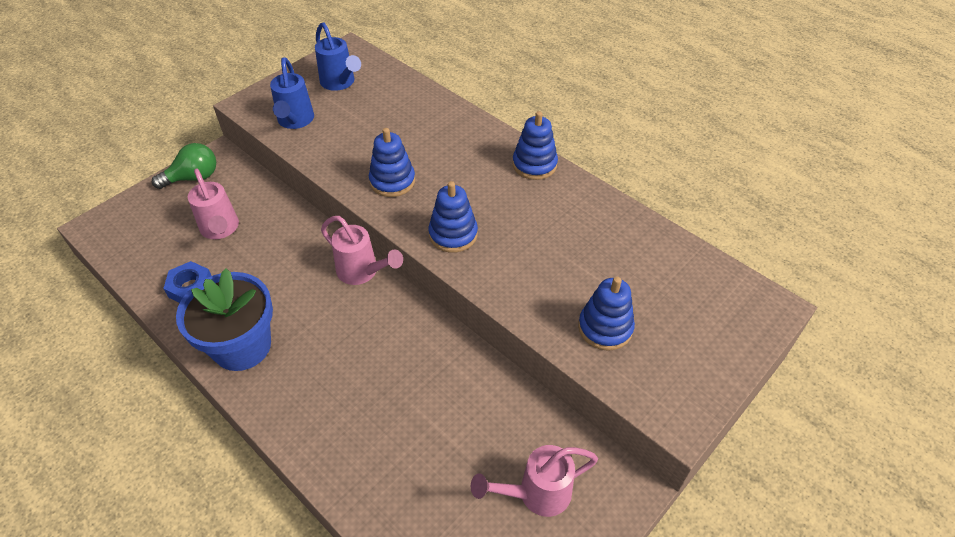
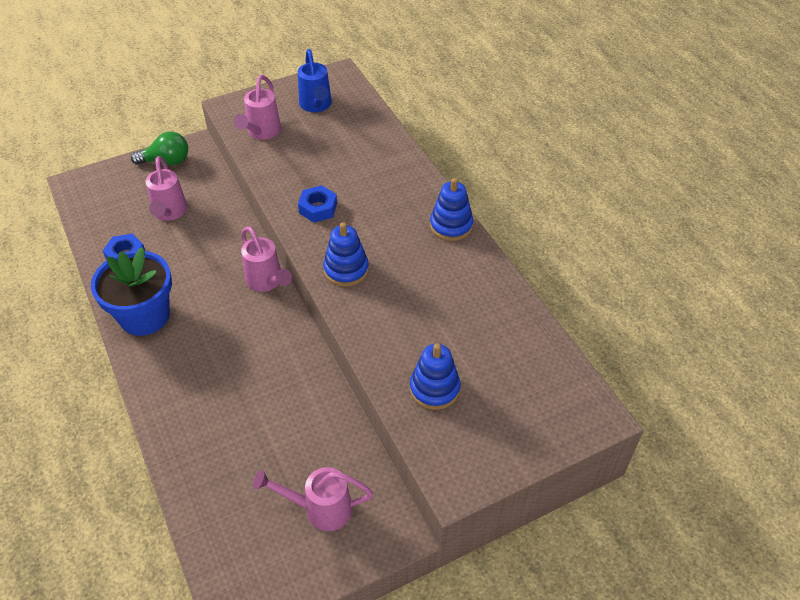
camera: 20 degrees right, 0 degrees up
(295, 122) = (261, 133): blue watering can -> pink watering can
(392, 181) = (318, 208): blue stacking toy -> blue nut

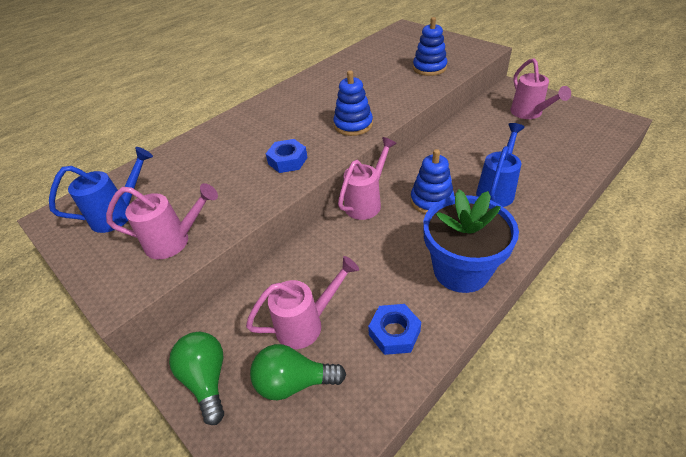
camera: 105 degrees left, 5 degrees down
(133, 198) = (294, 382): none -> green light bulb
(212, 391) = (497, 190): none -> blue watering can
(451, 225) = (280, 95): blue stacking toy -> blue stacking toy (431, 201)

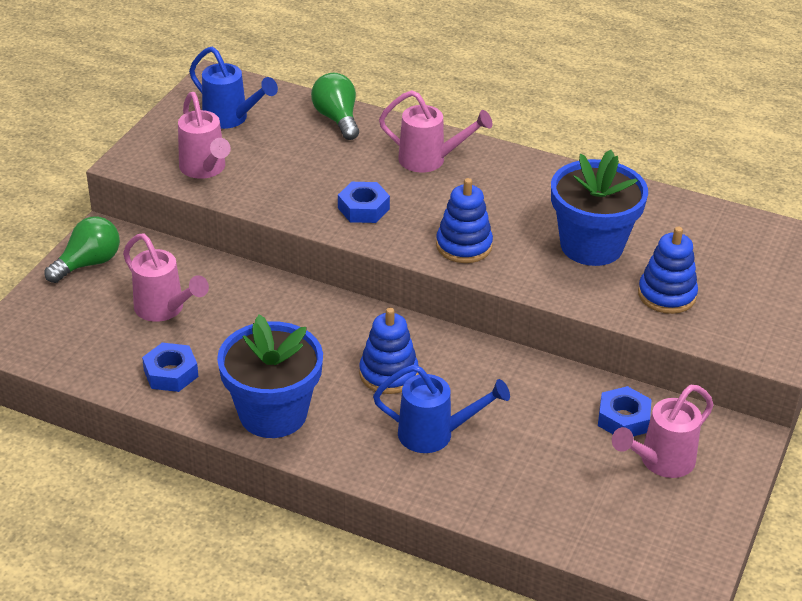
camera: 65 degrees right, 5 degrees down
(294, 382) = (99, 317): green light bulb -> green light bulb (337, 119)
(366, 202) = (364, 316): pink watering can -> pink watering can (430, 160)
(376, 82) = (591, 246): none -> blue flower pot
(493, 119) = (623, 419): none -> blue nut

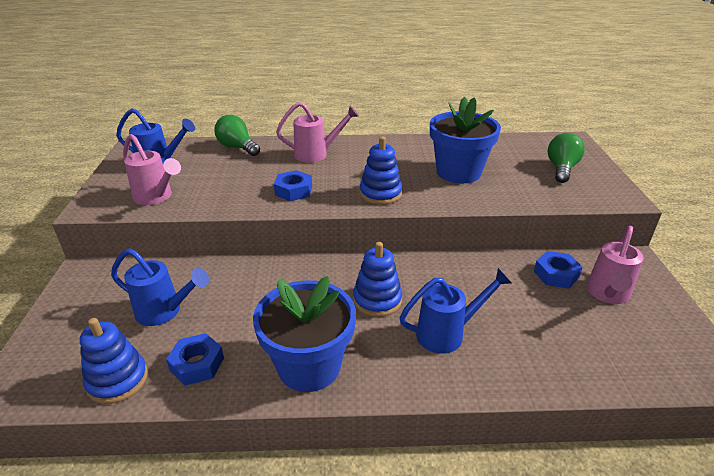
camera: 25 degrees left, 5 degrees down
(88, 263) = (78, 297): green light bulb -> green light bulb (561, 169)
(165, 310) = (165, 312): pink watering can -> blue watering can
(666, 295) = (530, 185): blue stacking toy -> blue stacking toy (117, 380)

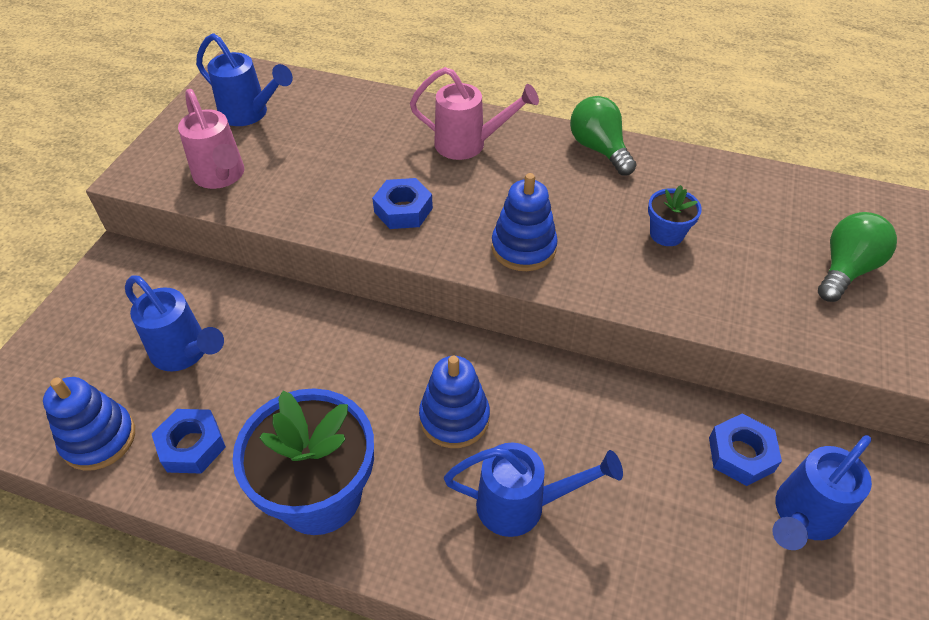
camera: 20 degrees right, 15 degrees up
(237, 147) = (364, 105): green light bulb -> green light bulb (599, 149)
(458, 172) = (666, 234): blue flower pot -> blue flower pot, size x0.47
(607, 295) = (802, 517): pink watering can -> blue watering can

